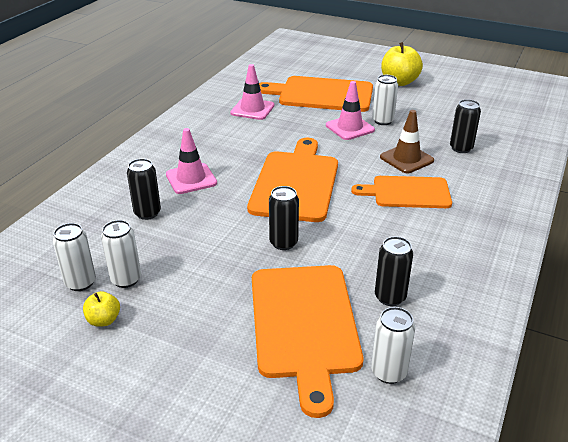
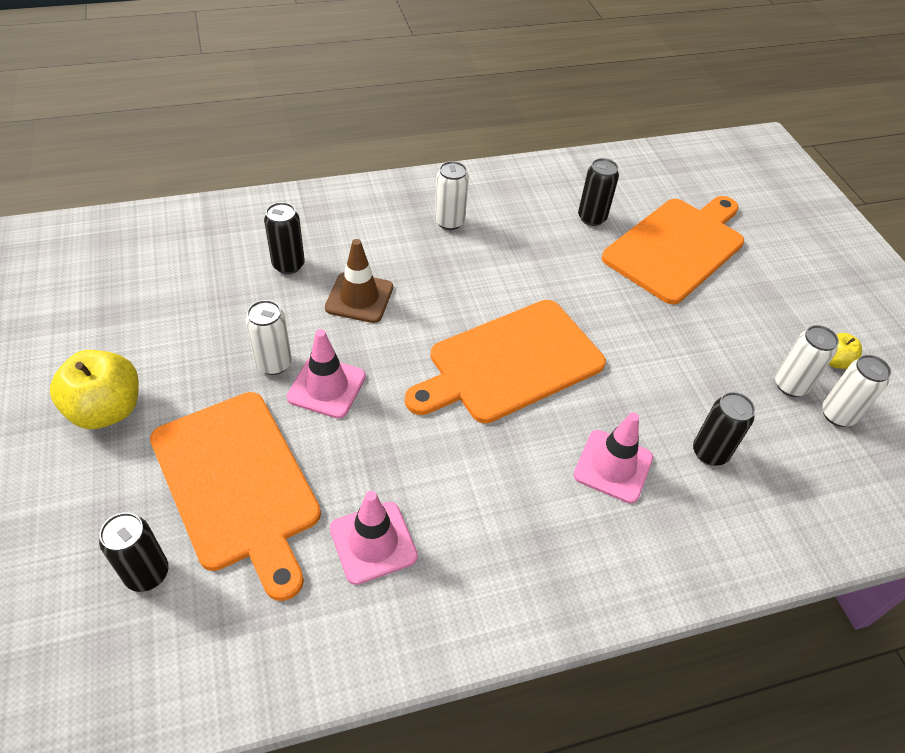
camera: 135 degrees left, 15 degrees up
(283, 243) = (611, 312): black can -> black can (147, 573)
(388, 372) = (658, 190): white can -> white can (449, 222)
(407, 192) = (431, 268): orange cutting board -> none

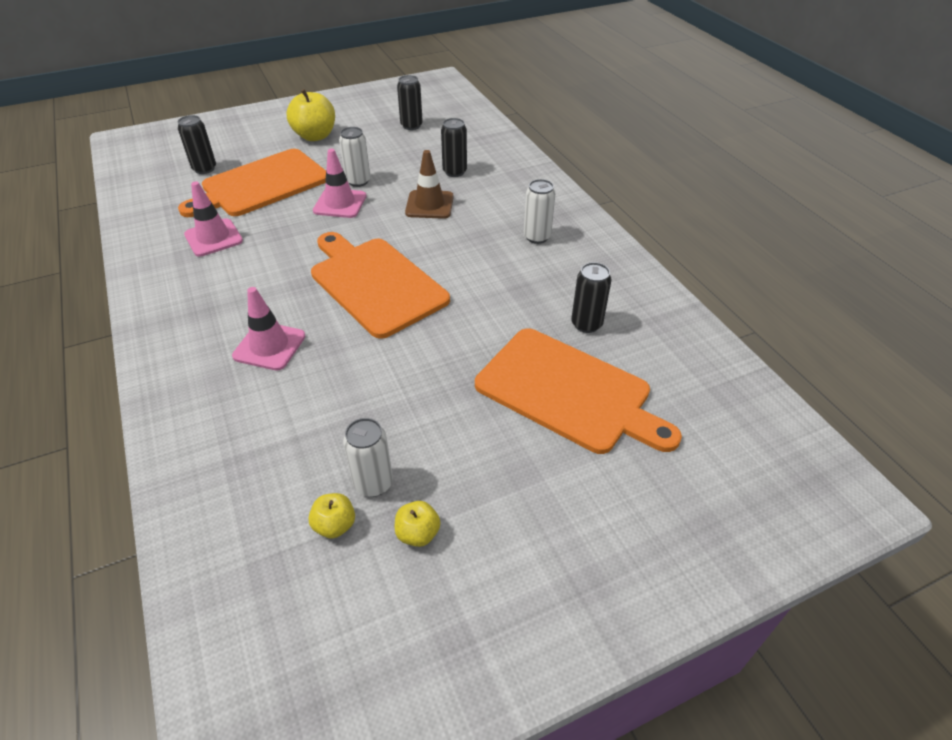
camera: 85 degrees right, 5 degrees down
(710, 452) = (283, 410): black can -> black can (411, 126)
(837, 415) = (335, 525): white can -> yellow apple

